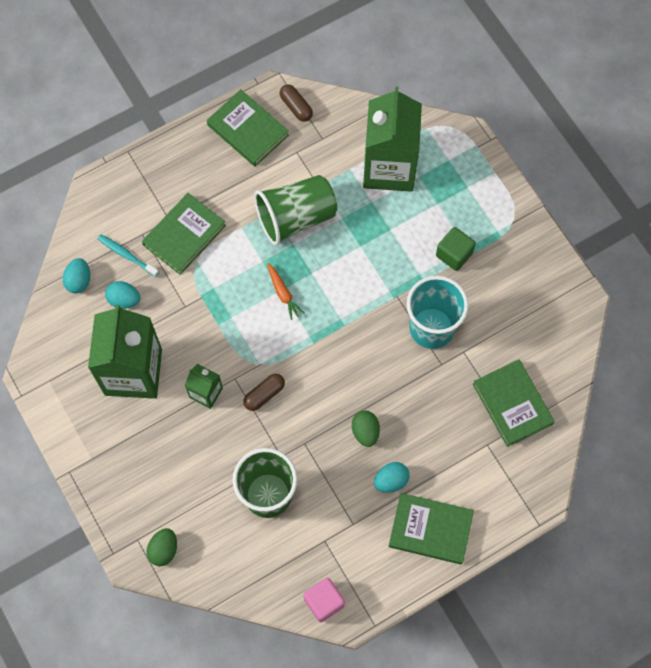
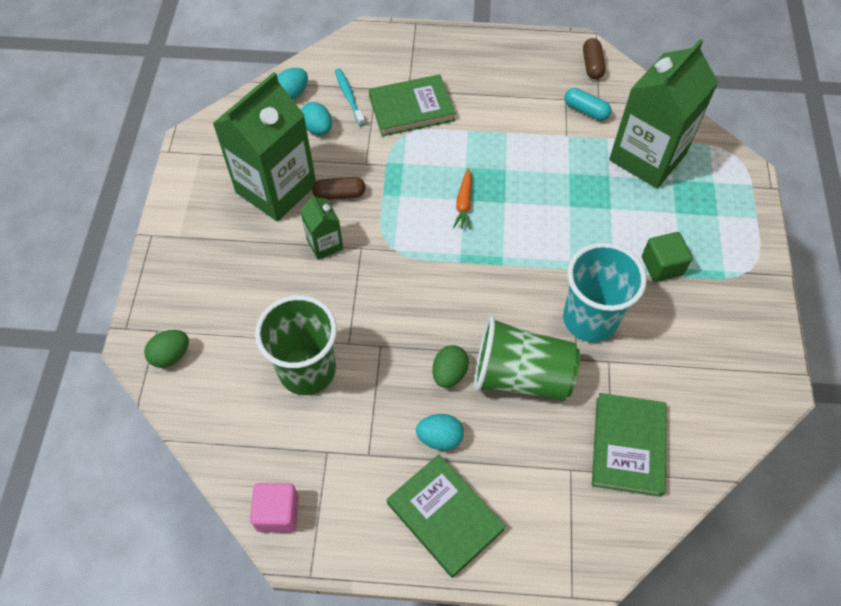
camera: 35 degrees right, 10 degrees down
(248, 130) = (533, 60): green book -> none
(264, 394) = (377, 278): brown capsule -> brown capsule (339, 194)
(296, 217) = (524, 149): green cup -> green cup (521, 376)
(318, 153) = (586, 110): none -> turquoise capsule

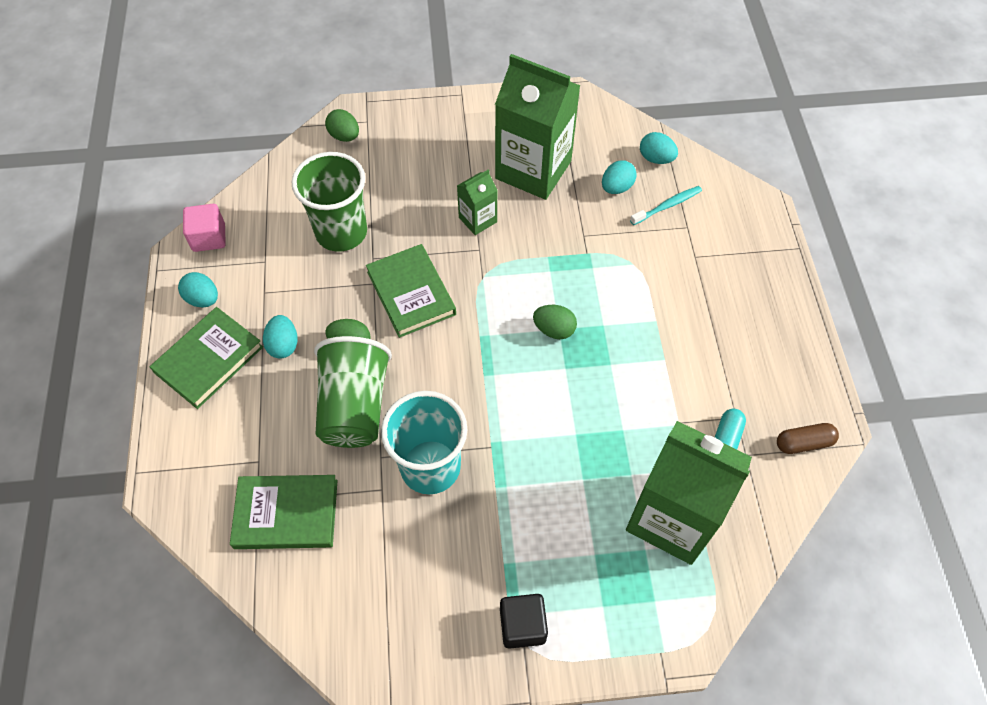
camera: 80 degrees right, 0 degrees up
(339, 194) = (539, 220): brown capsule -> none
(363, 521) = (203, 299): none -> turquoise egg
(411, 109) = (669, 263): green book -> green book (411, 293)
(464, 203) = (554, 330): orange carrot -> green egg
(662, 266) = (513, 540): green cube -> none
(733, 271) = (522, 625): none -> black cube

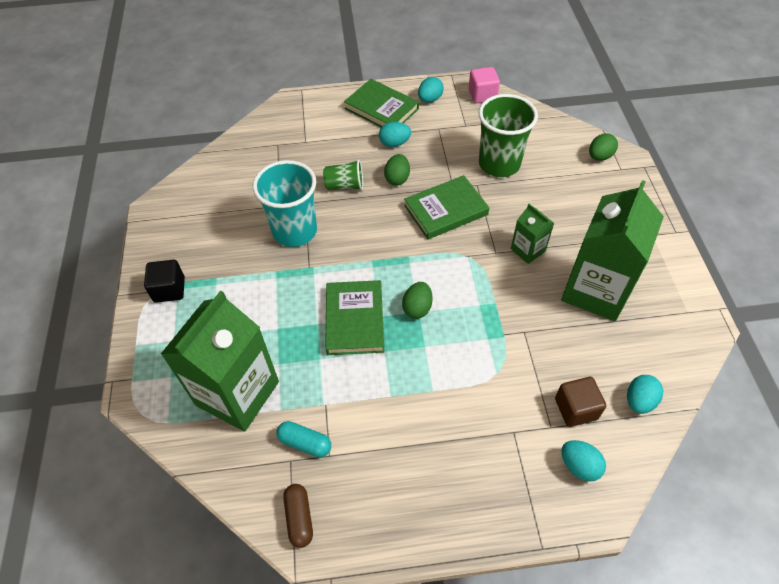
camera: 90 degrees right, 5 degrees down
(286, 514) = (267, 159): green book -> green book (355, 320)
(355, 406) = (345, 185): green cup -> green cup, size x0.54
(616, 187) = (590, 361): turquoise egg -> turquoise egg (579, 466)
(667, 206) = (575, 409): turquoise toothbrush -> brown cube

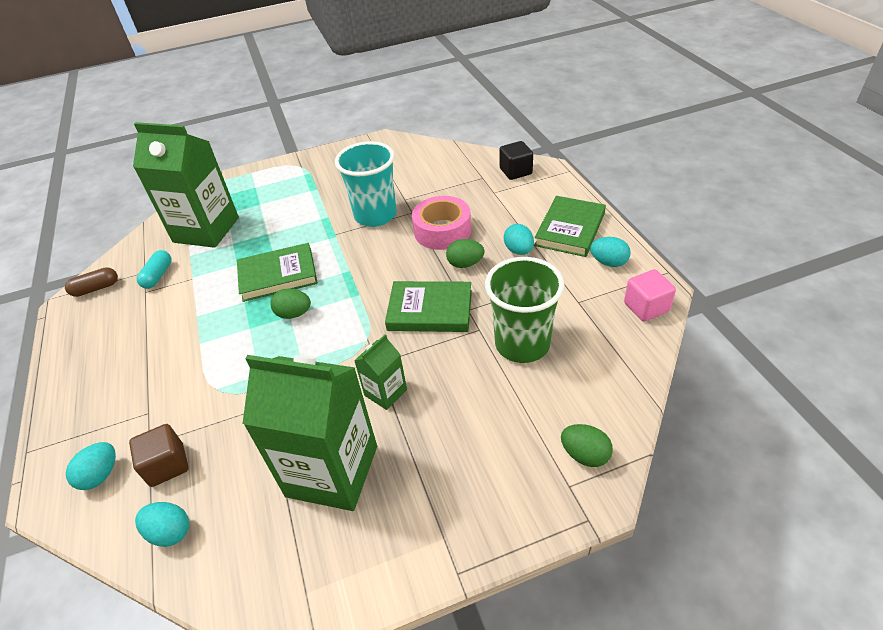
camera: 80 degrees right, 10 degrees down
(169, 289) = (302, 171): black cube -> black cube (515, 171)
(345, 185) = (442, 231): green cup -> pink tape
(446, 210) = (430, 310): green book -> green book turned 45 degrees counterclockwise

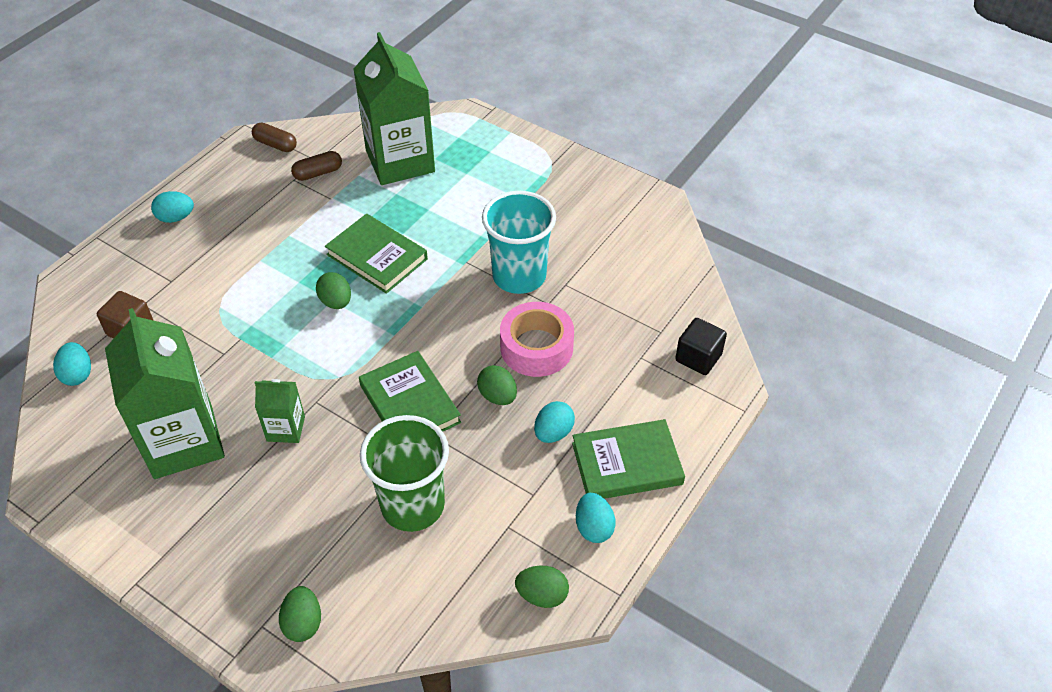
camera: 50 degrees right, 5 degrees up
(100, 475) = (101, 296): turquoise egg -> turquoise egg (176, 218)
(158, 276) = (318, 173): turquoise capsule -> brown capsule
(646, 307) = (542, 595): pink cube -> green egg

